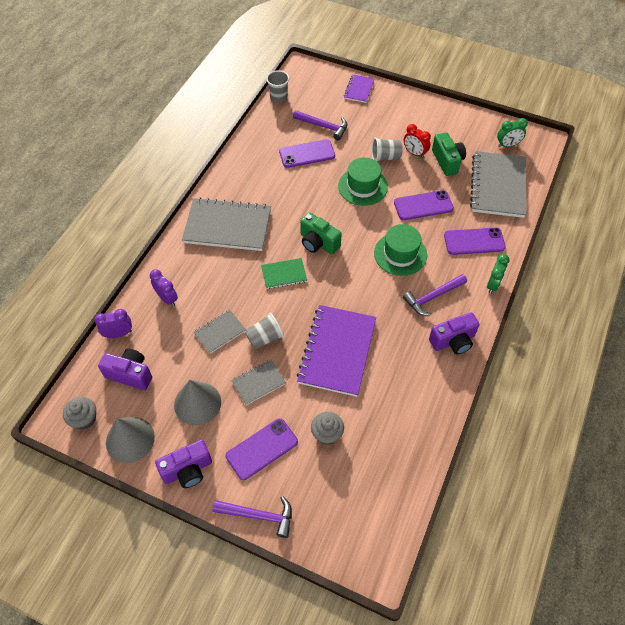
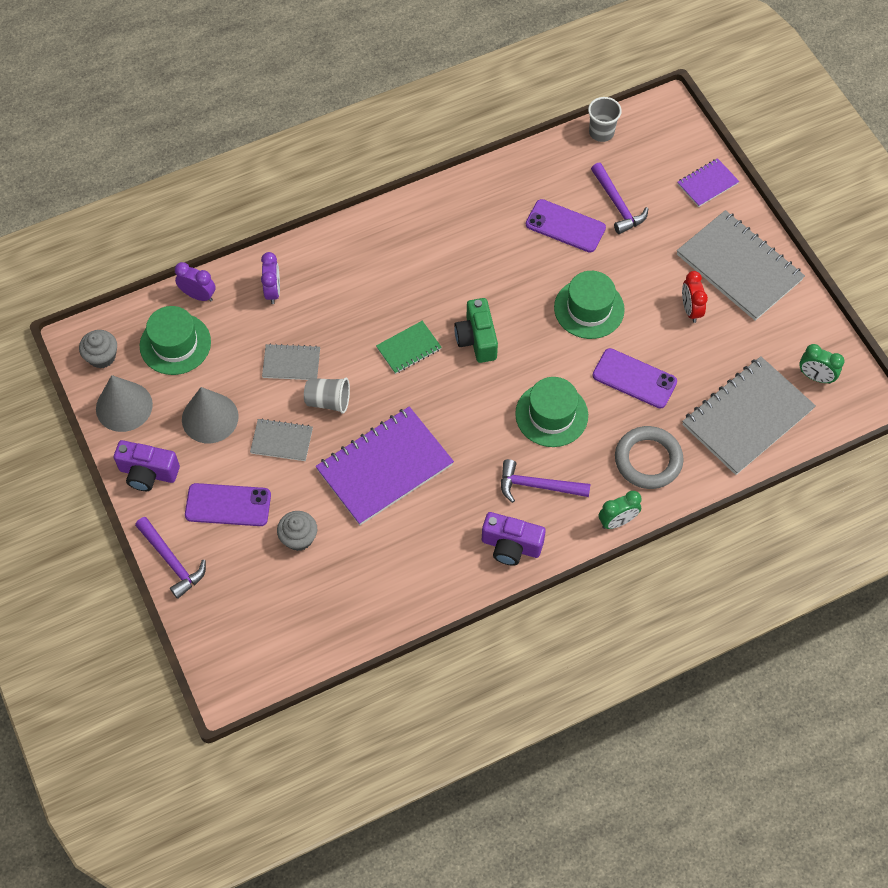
camera: 40 degrees right, 5 degrees up
(130, 374) = (175, 344): purple camera -> green hat
(227, 226) = (401, 254): grey notebook -> grey notebook (739, 267)
(284, 274) = (409, 348): green notebook -> green notebook turned 60 degrees counterclockwise
(385, 157) = (651, 291): grey cup -> none
(447, 161) = (719, 346): green camera -> none
(474, 241) = (648, 460): purple phone -> grey ring

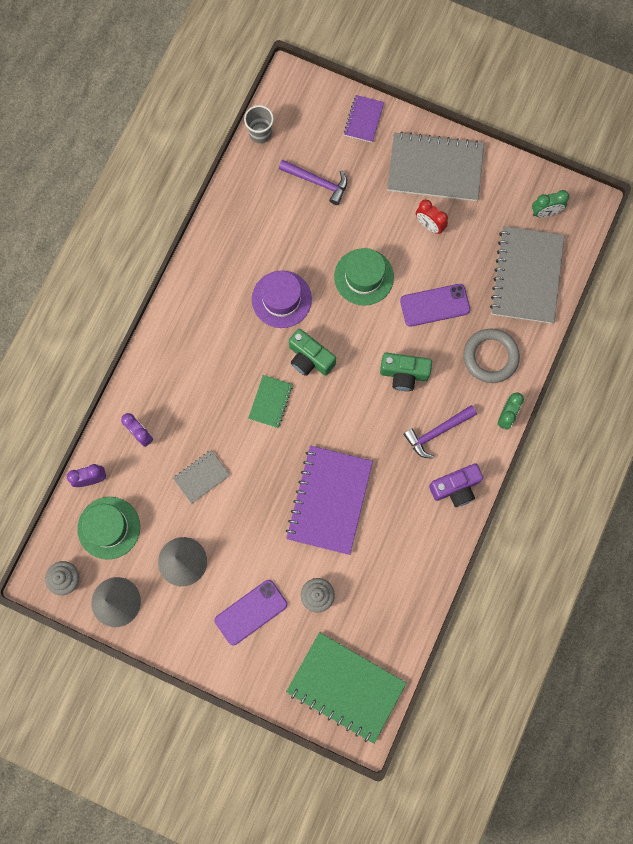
camera: 40 degrees left, 15 degrees up
(148, 473) = (177, 635): purple camera -> none
(172, 561) = (249, 681): purple hammer -> none
(250, 635) = (345, 687): none -> green notebook
(282, 441) = (245, 537): grey notebook -> none
(328, 401) = (251, 484): grey cup -> none
(496, 274) = (281, 299): none -> purple hat
(551, 414) = (404, 374): green hat -> green camera
(565, 226) = (296, 226): purple phone -> none

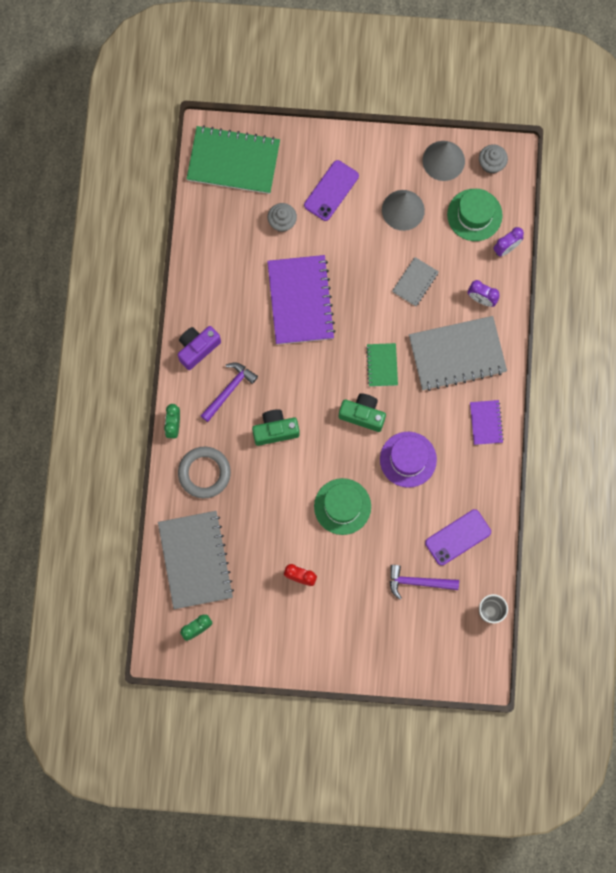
camera: 160 degrees right, 0 degrees up
(363, 119) = (398, 661): purple notebook -> purple notebook (486, 423)
(435, 168) = (314, 636): grey notebook -> grey notebook (457, 354)
(435, 305) = (269, 503): purple phone -> purple phone (458, 537)

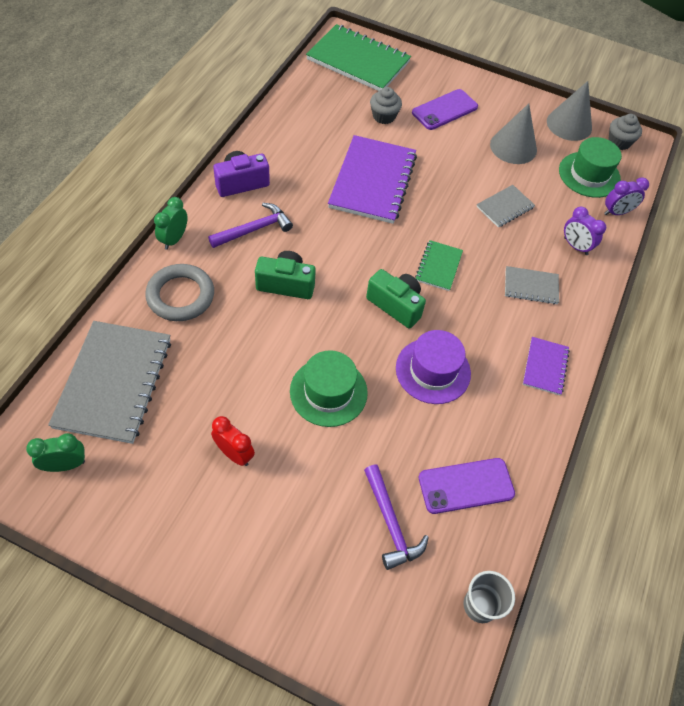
camera: 15 degrees right, 20 degrees down
(418, 582) = (390, 523): purple hammer -> purple hammer turned 135 degrees counterclockwise
(457, 354) = (531, 286): grey notebook -> grey notebook, size x0.50

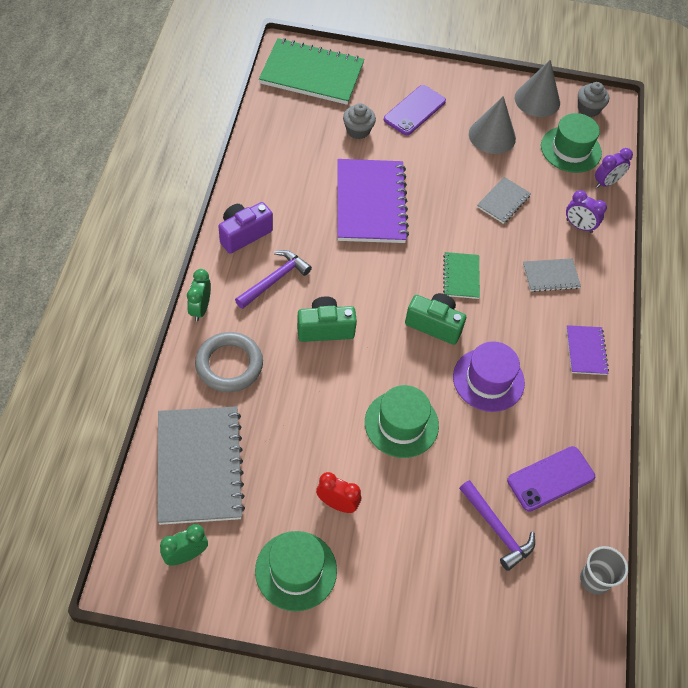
camera: 15 degrees left, 0 degrees up
(167, 509) = (296, 570): none -> green hat

